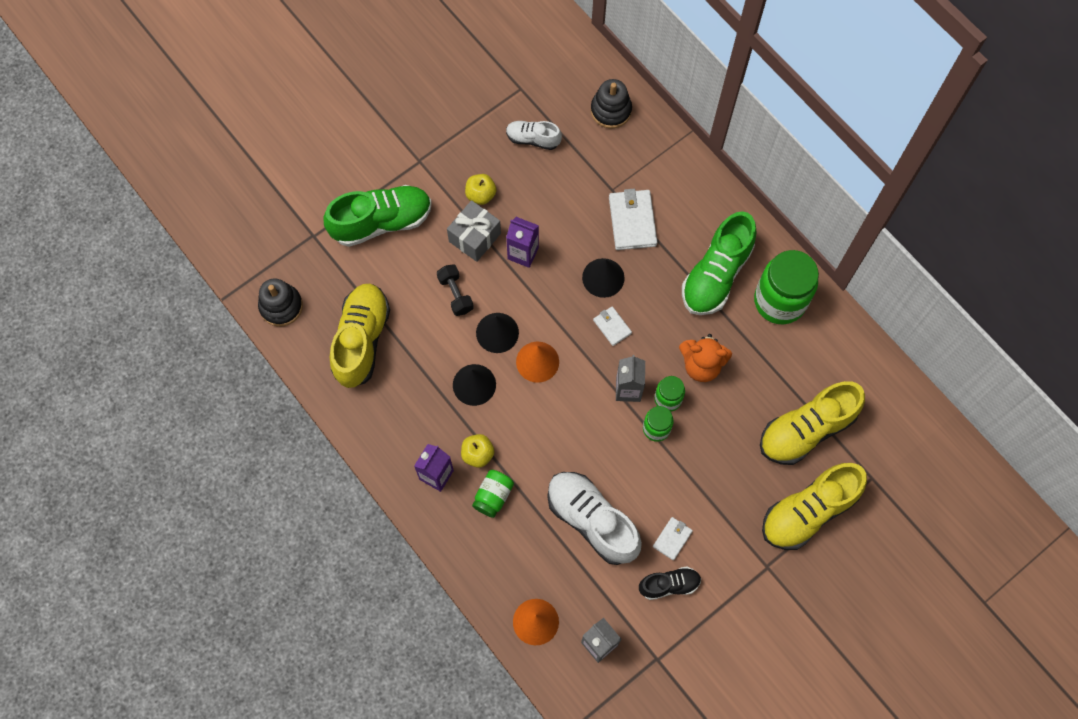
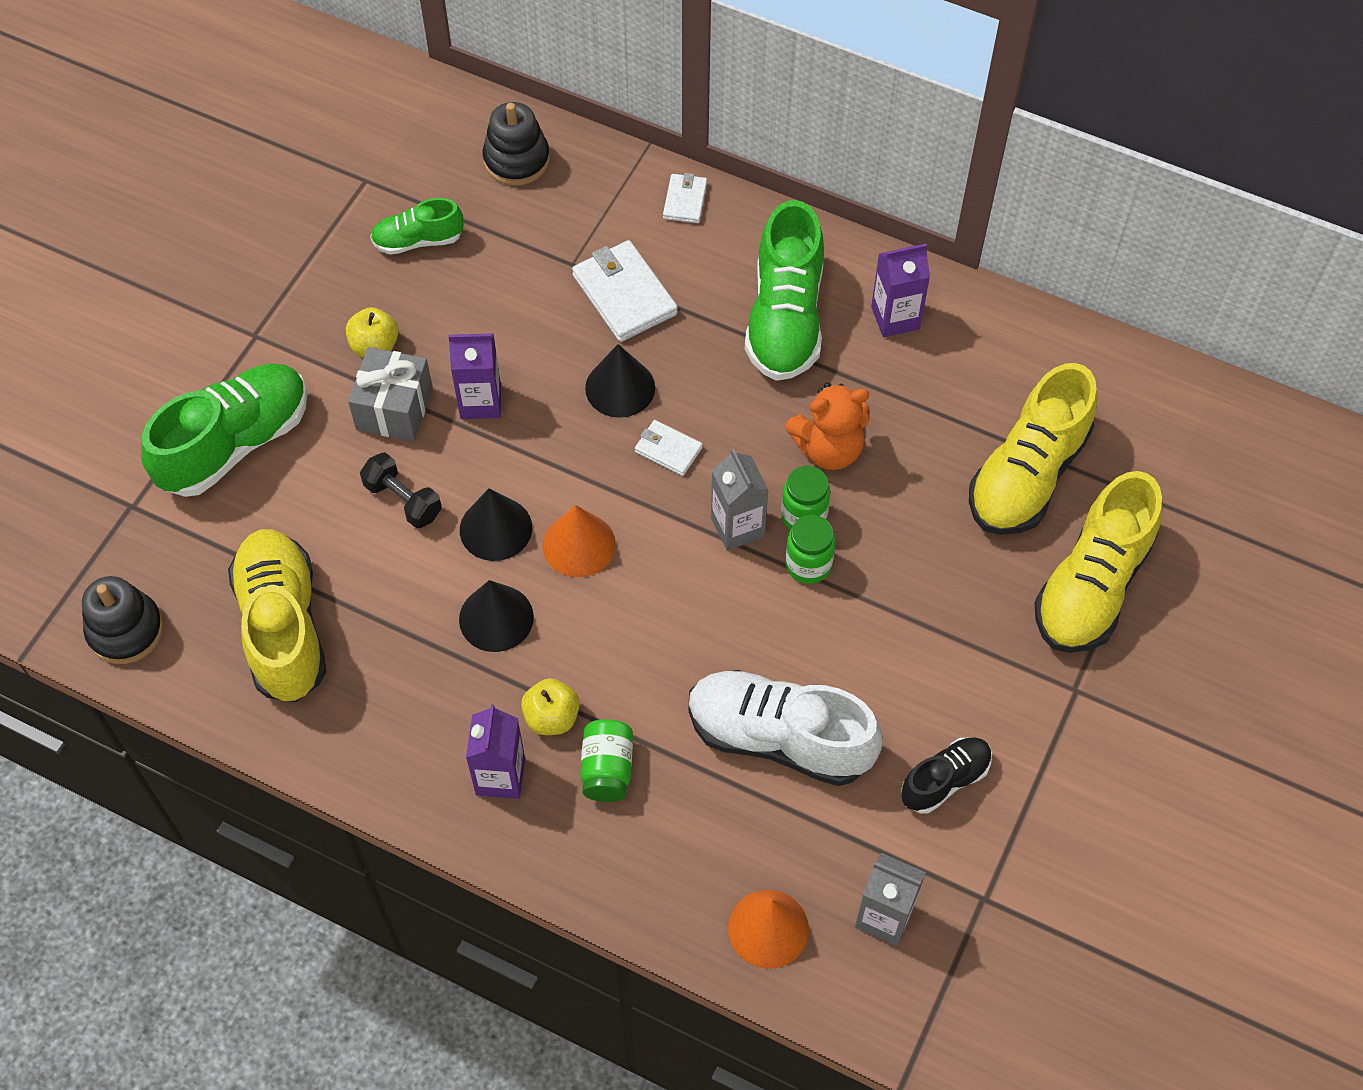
camera: 25 degrees left, 10 degrees down
(533, 139) = (418, 240): white shoe -> green shoe
(672, 539) = (914, 711): white wallet -> white wallet (685, 200)
(779, 301) = (895, 318): green jar -> purple carton

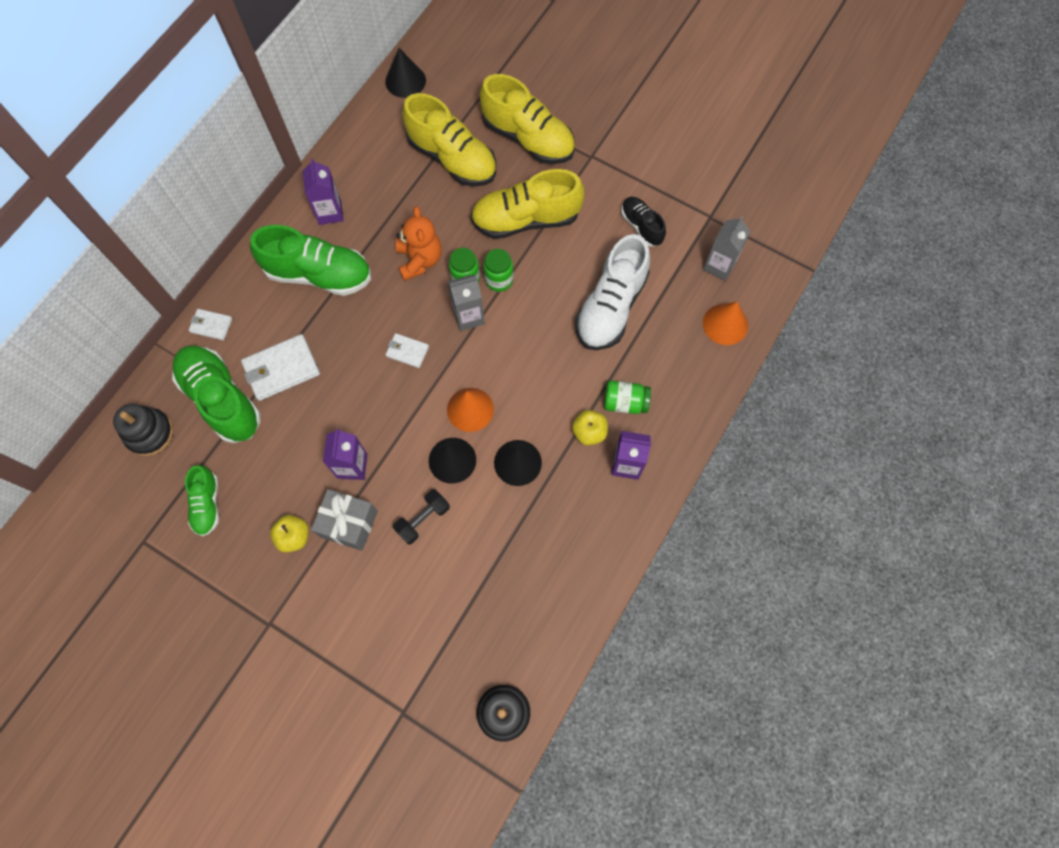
camera: 85 degrees left, 10 degrees up
(235, 444) = (361, 637): green shoe -> green shoe (222, 399)
(283, 627) = (511, 600): yellow shoe -> yellow shoe (526, 219)
(620, 387) = (355, 377): black cone -> black cone (405, 81)
(668, 450) = (407, 351): white wallet -> white wallet turned 75 degrees clockwise

